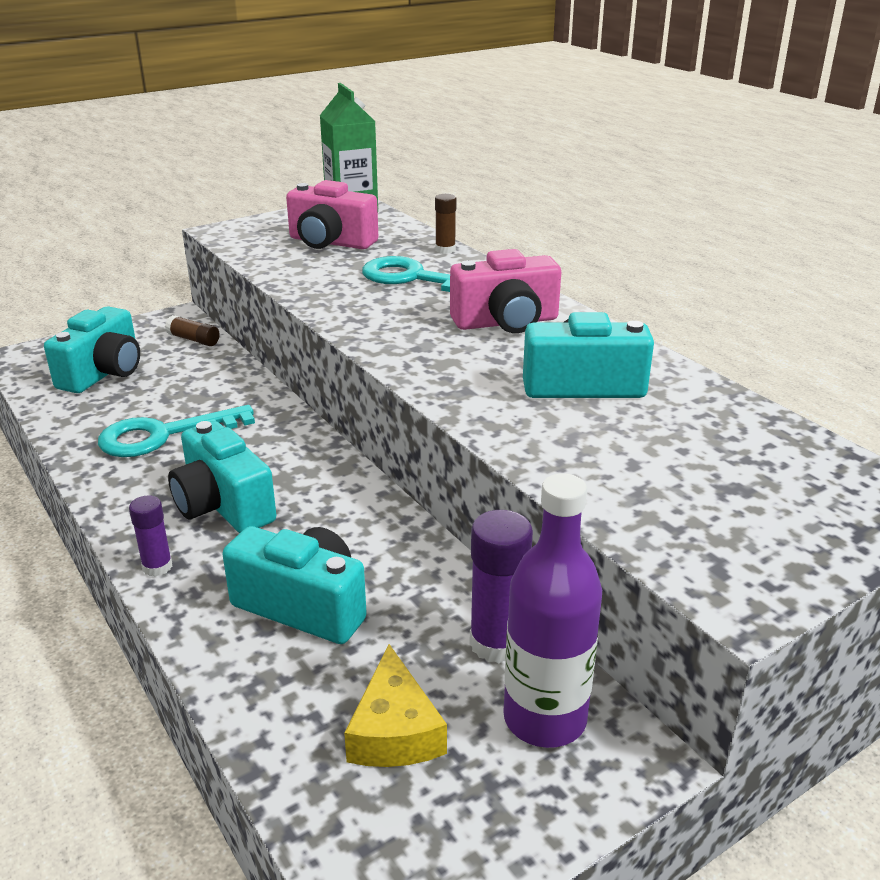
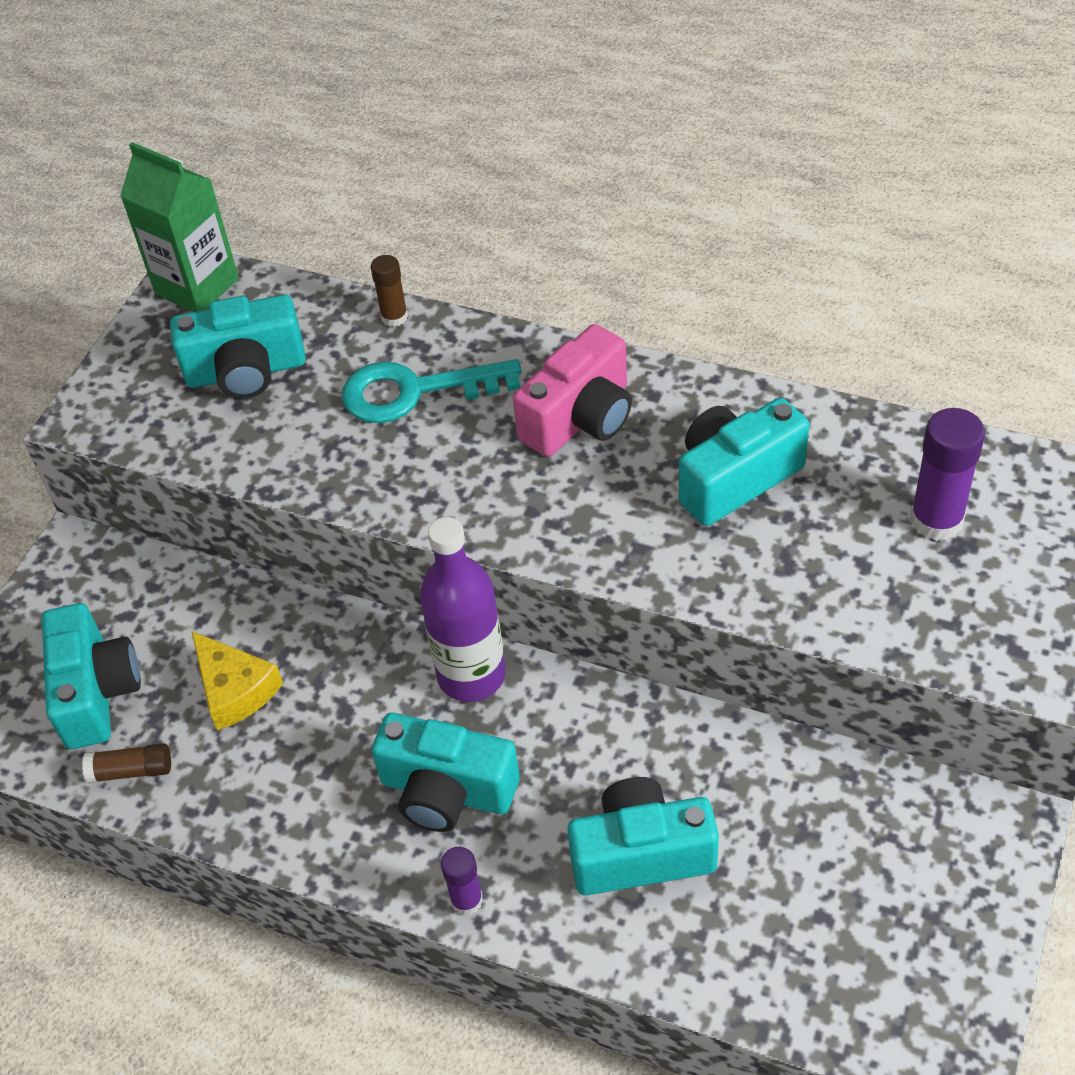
camera: 30 degrees left, 20 degrees up
(162, 435) = (278, 741): turquoise key -> none
(193, 340) = (140, 577): brown glue stick -> brown glue stick (131, 771)
(330, 242) = (246, 371): pink camera -> turquoise camera
(394, 730) = (827, 921): yellow cheese -> yellow cheese (235, 689)
(497, 643) = (828, 787): purple glue stick -> purple glue stick (936, 520)
(544, 719) = (923, 835): purple bottle -> purple bottle (471, 675)

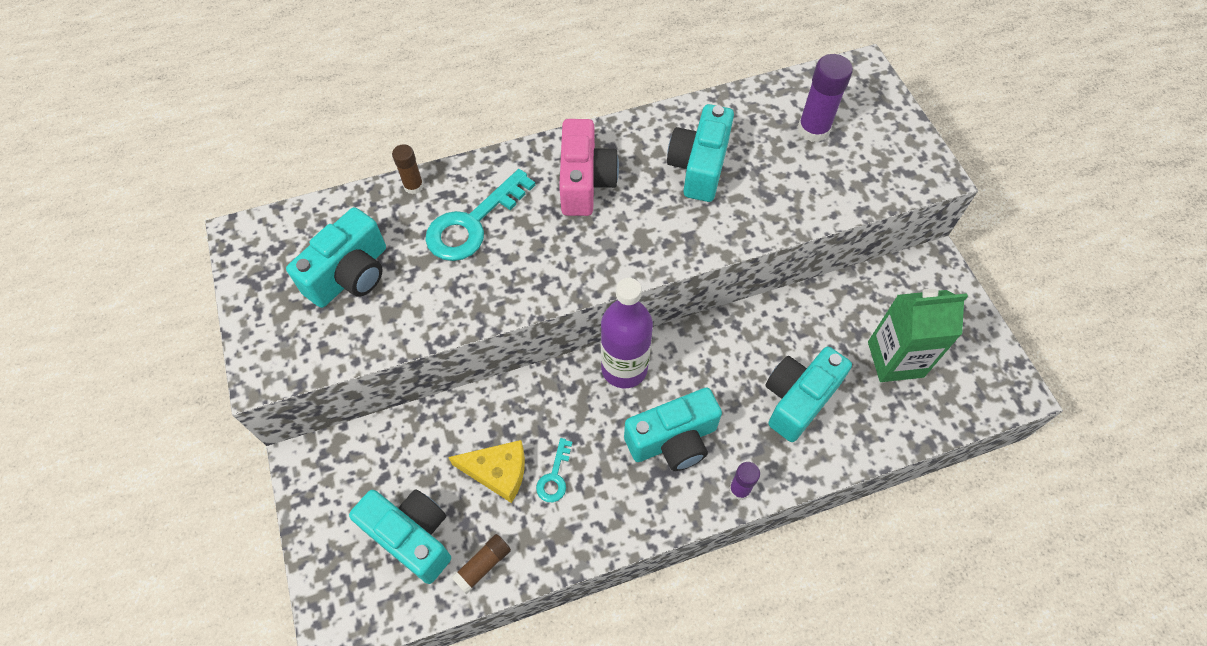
camera: 45 degrees left, 10 degrees up
(197, 286) = (257, 240): green carton -> green carton (895, 359)
(284, 736) = (554, 477): none -> turquoise key

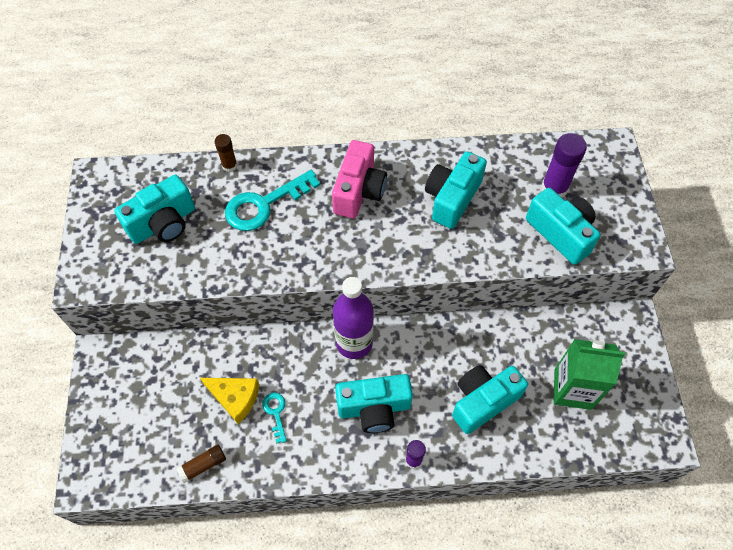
camera: 15 degrees right, 0 degrees up
(412, 537) = (158, 430): turquoise camera -> turquoise camera (561, 233)
(554, 477) = (276, 413): turquoise key -> turquoise key turned 135 degrees clockwise

